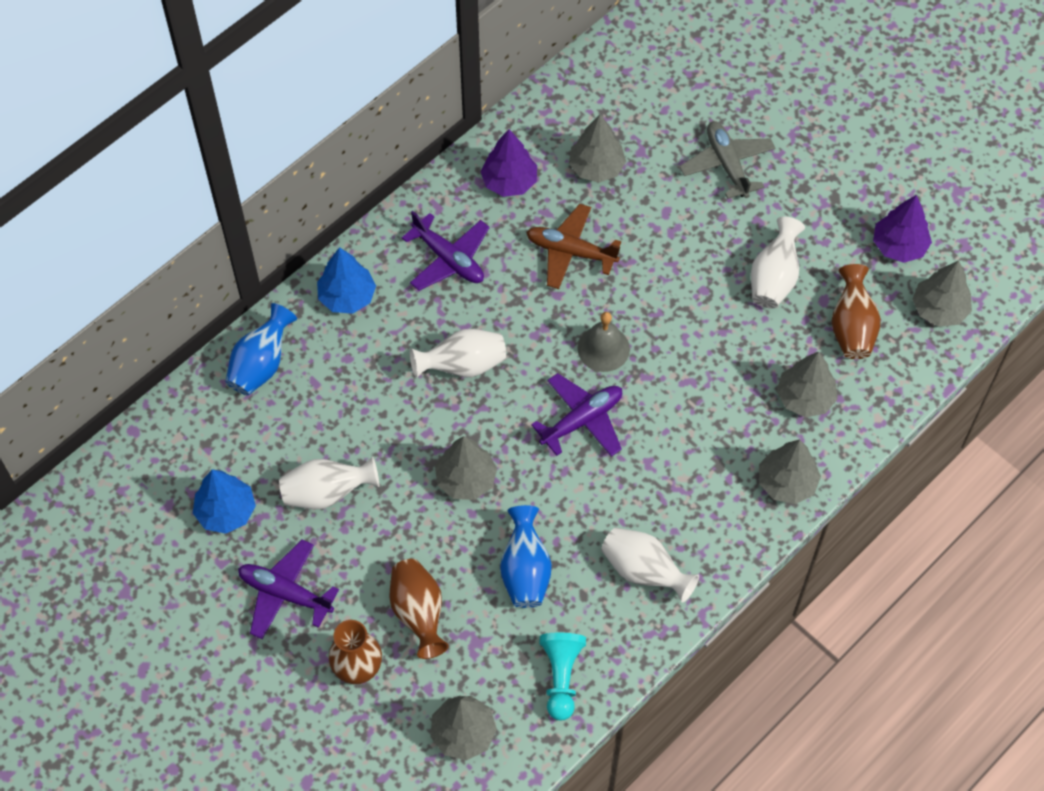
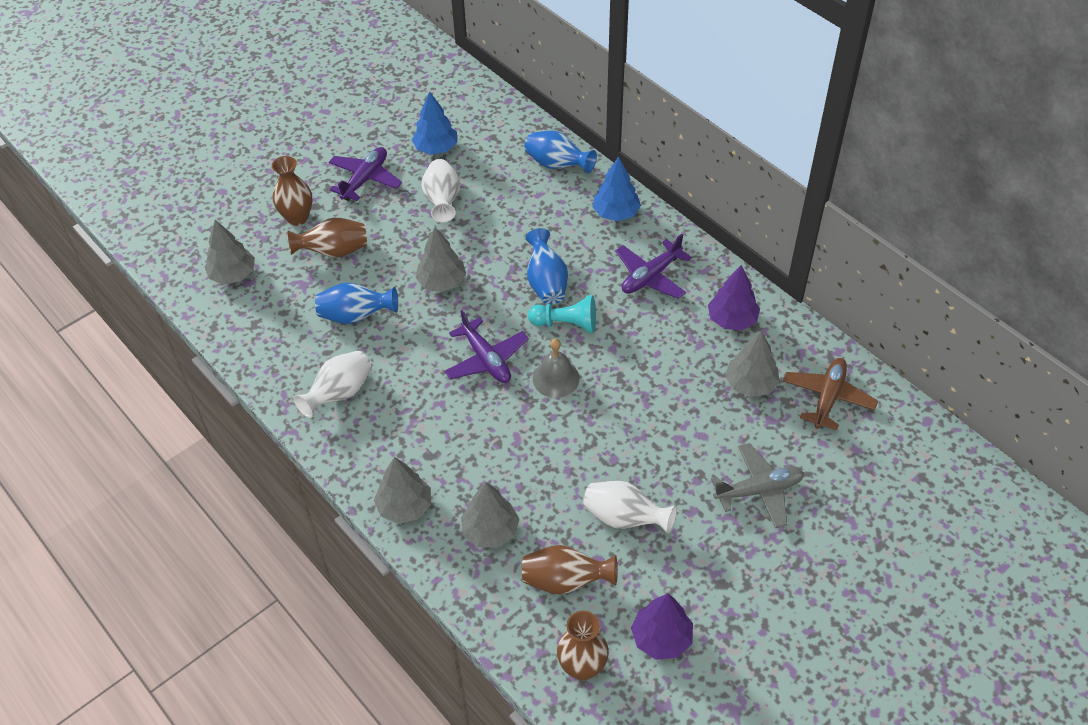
camera: 95 degrees right, 10 degrees down
(463, 365) = (546, 283): white vase -> blue vase
(561, 677) = (261, 334): turquoise pawn -> turquoise pawn (566, 324)
(570, 252) = (657, 360): brown plane -> brown plane (828, 398)
(939, 309) = (582, 667): grey tree -> brown vase

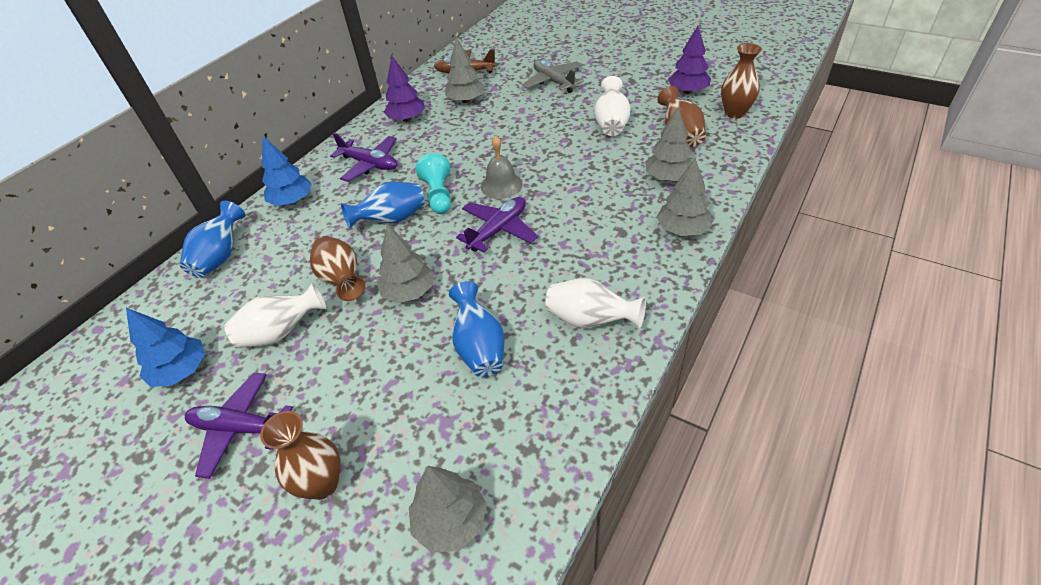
camera: 105 degrees left, 5 degrees down
(334, 251) = (381, 411): brown vase -> brown vase (342, 280)

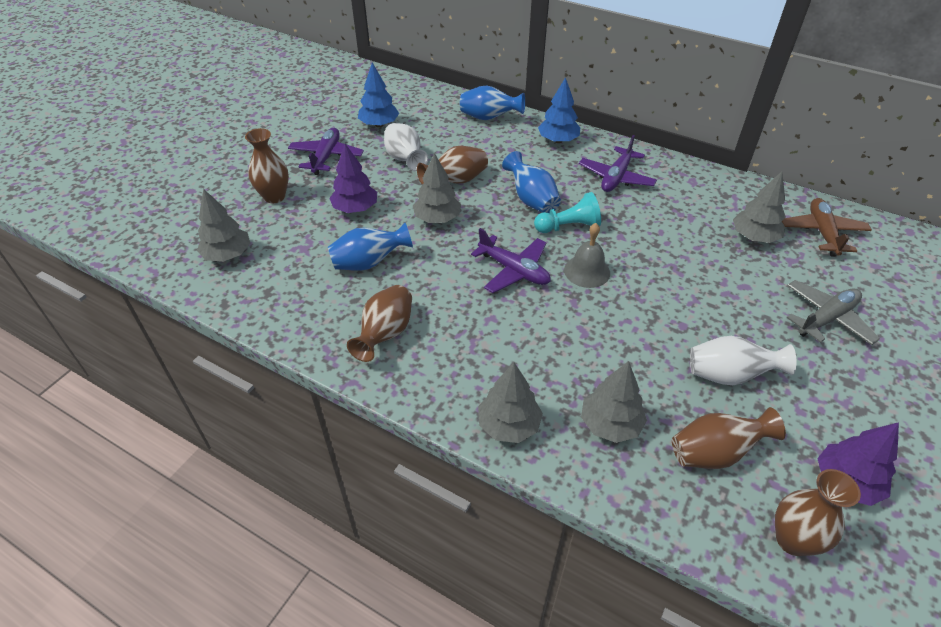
camera: 85 degrees right, 0 degrees up
(407, 119) = (703, 194): purple tree -> purple tree (355, 208)
(590, 320) = (385, 334): white vase -> brown vase

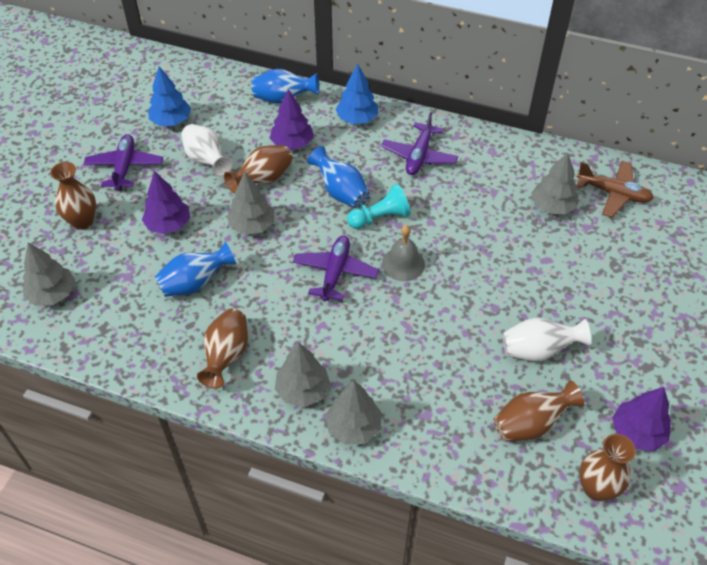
camera: 10 degrees left, 5 degrees up
(490, 154) = (292, 144): none -> purple tree
(514, 270) = (335, 272): purple plane -> purple plane turned 105 degrees counterclockwise
(610, 424) = (441, 412): grey tree -> grey tree (302, 390)
(822, 233) = (613, 193): brown plane -> brown plane turned 120 degrees clockwise
(826, 319) = (618, 283): grey plane -> none

